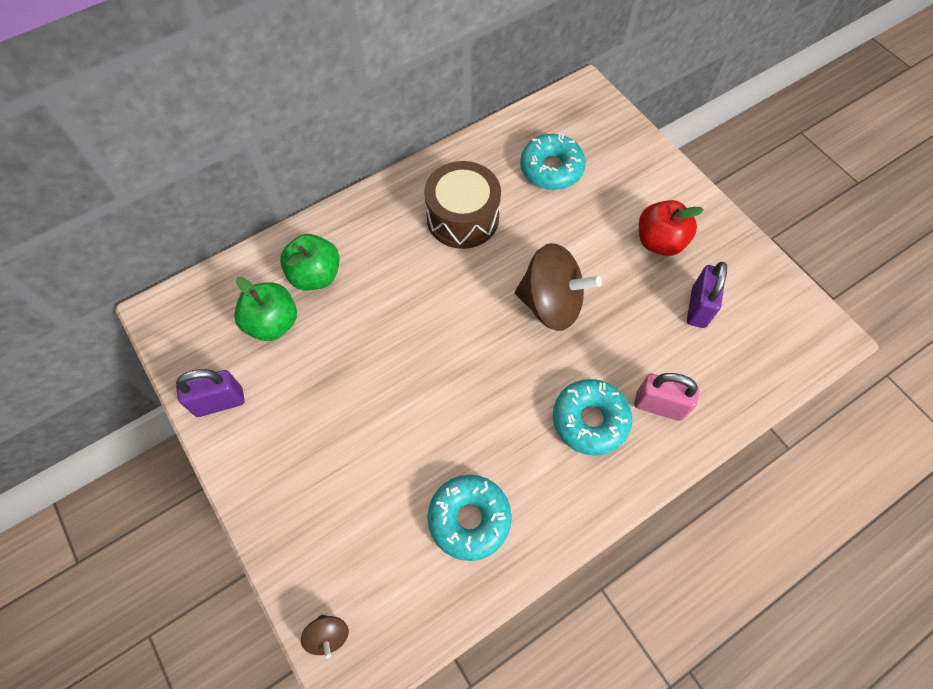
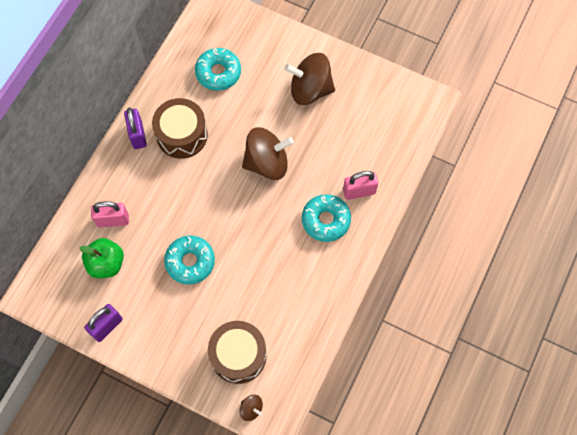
camera: 30 degrees left, 5 degrees up
(315, 275) = (113, 220): green apple -> pink padlock
(359, 543) = (238, 355): none -> brown drum
(469, 519) = (290, 309): turquoise donut -> turquoise donut (190, 262)
(659, 242) = (310, 89): red apple -> brown spinning top
(698, 307) = (352, 121): purple padlock -> purple padlock (137, 135)

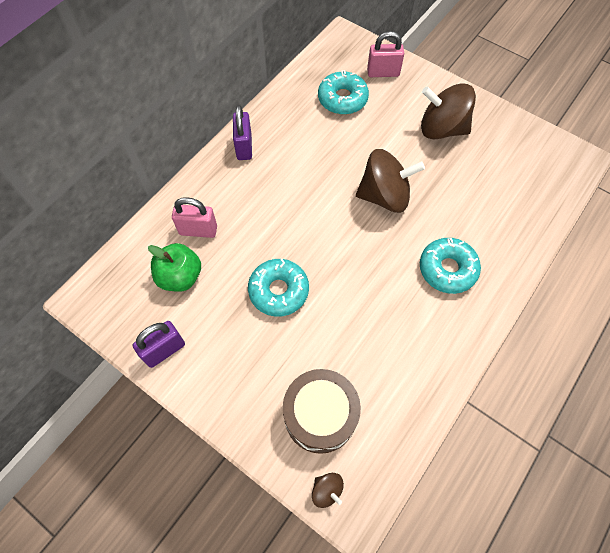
camera: 10 degrees right, 5 degrees down
(182, 135) = (292, 153): brown drum -> none
(359, 191) = (490, 243): pink padlock -> pink padlock (383, 73)

